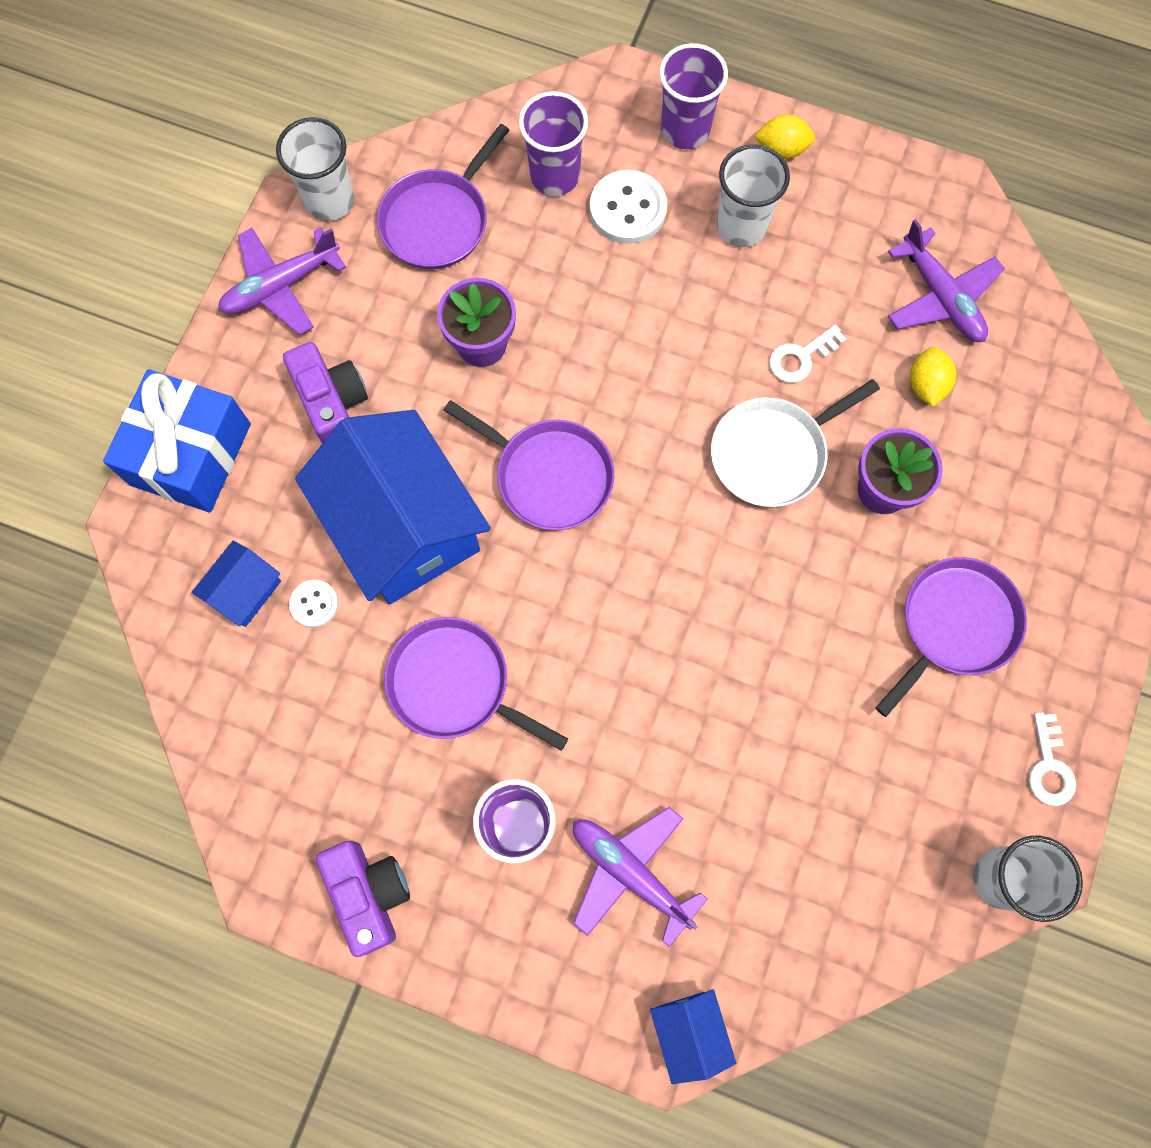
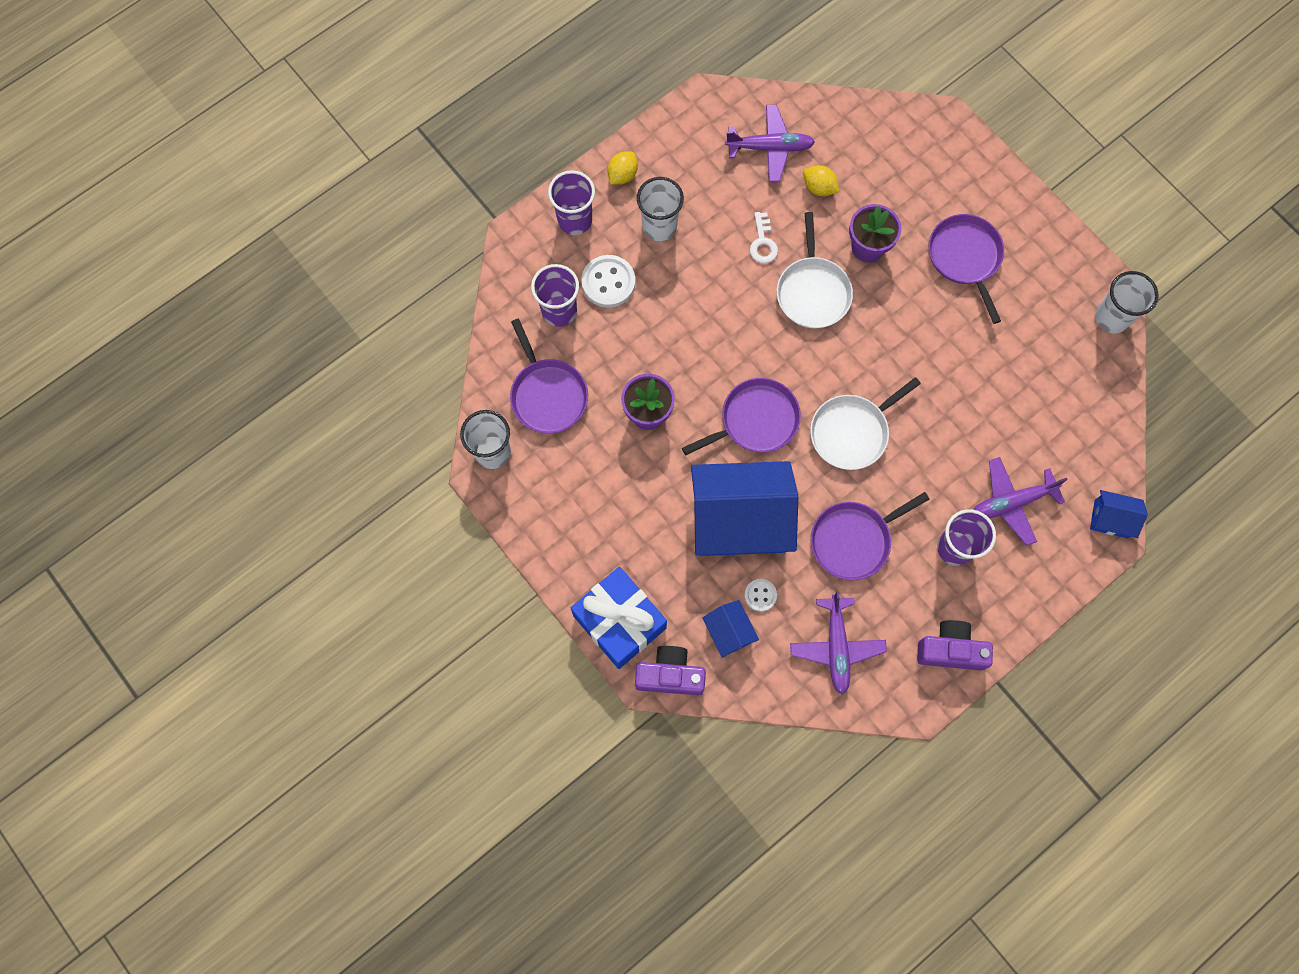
camera: 60 degrees left, 0 degrees up
(281, 286) = (535, 511): purple plane -> purple plane (836, 647)
(332, 402) = (635, 520): purple camera -> purple camera (670, 675)
(605, 604) = (852, 432): none -> white pan
(1049, 767) = (1066, 258): white key -> none

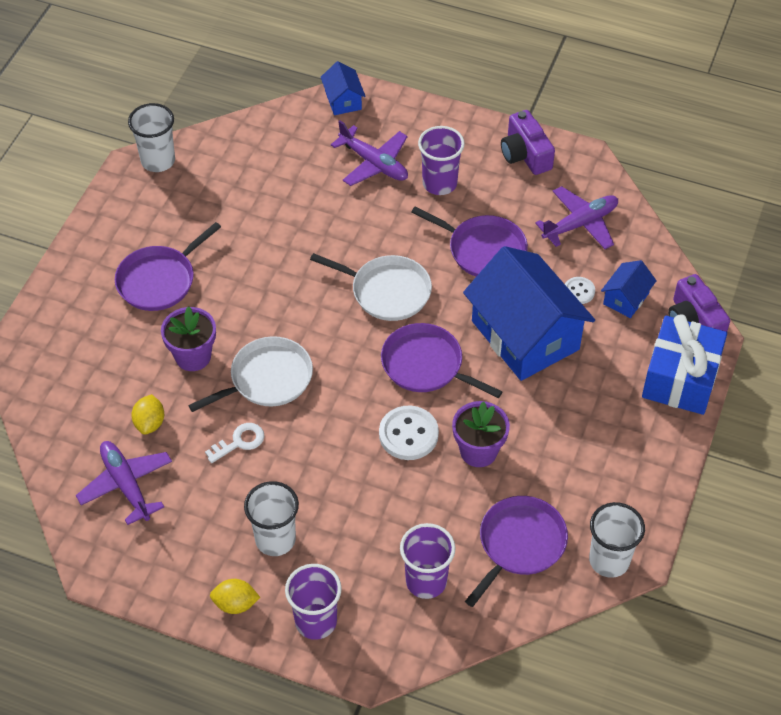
camera: 120 degrees left, 20 degrees down
(608, 282) = (366, 553): white button -> white button (408, 434)

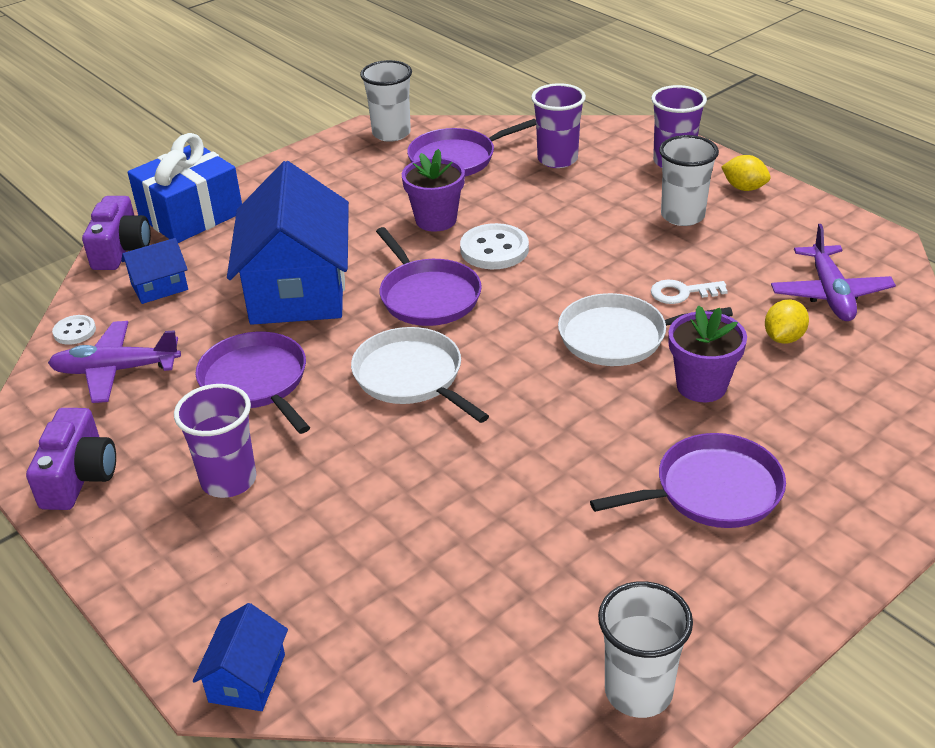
camera: 150 degrees left, 15 degrees down
(374, 163) = (291, 544): purple plane -> none
(579, 291) = (198, 308): white button -> white button (74, 331)

